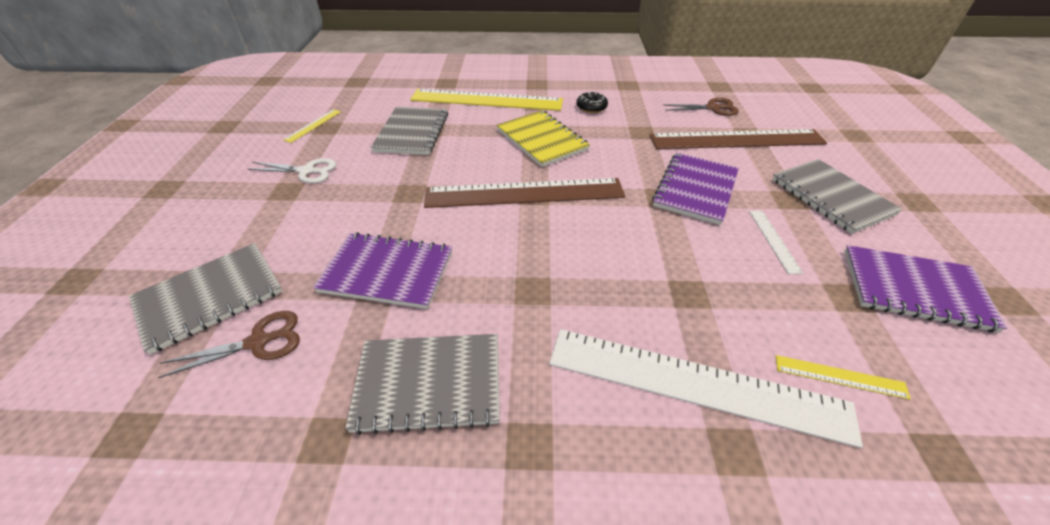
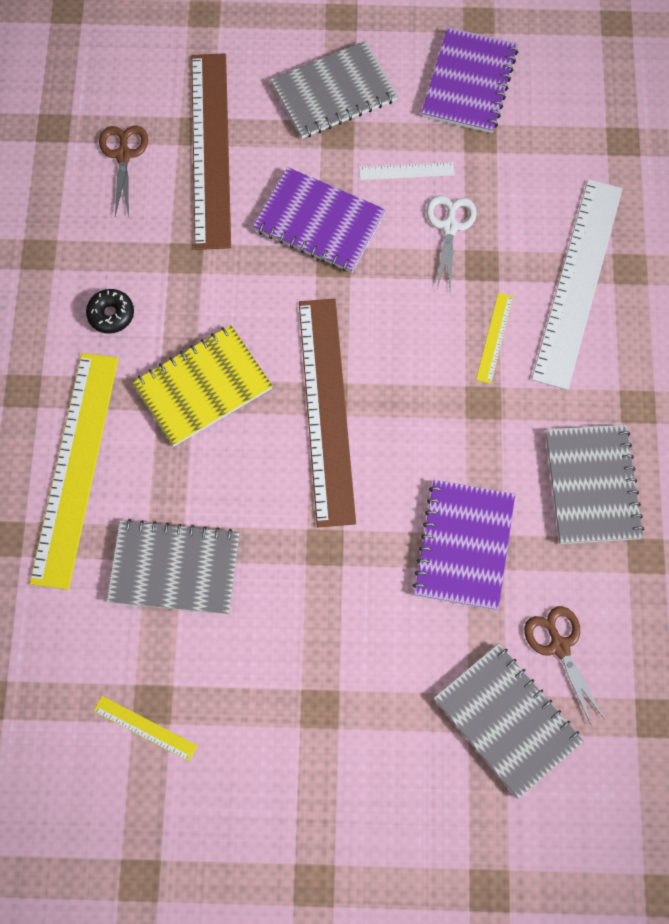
camera: 90 degrees left, 25 degrees up
(306, 171) = (275, 695): white scissors -> white scissors (449, 227)
(840, 376) = (564, 178): yellow ruler -> yellow ruler (494, 338)

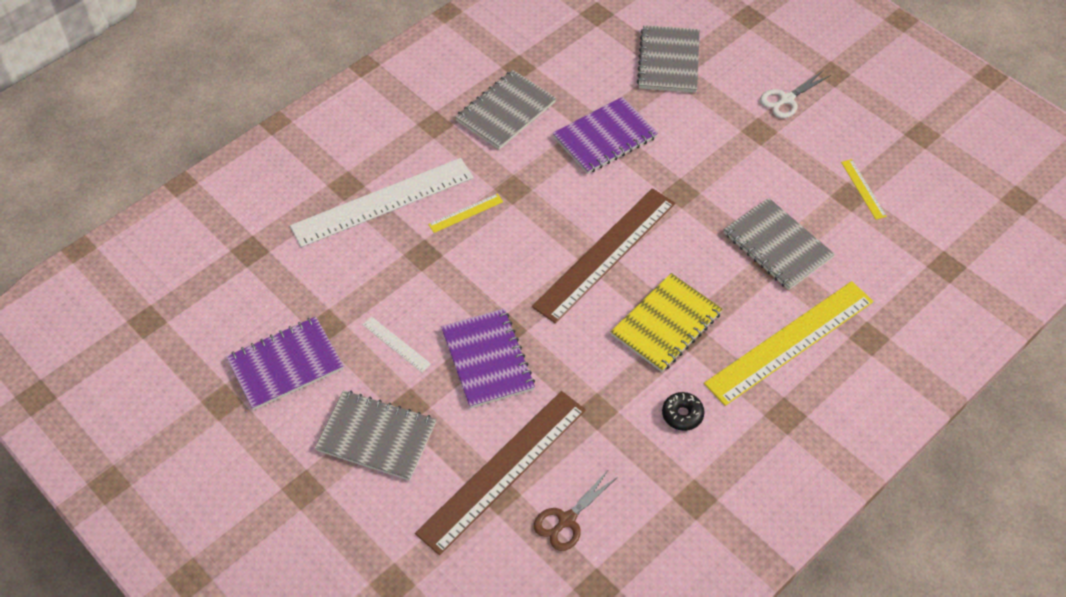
camera: 135 degrees left, 15 degrees down
(202, 387) = (666, 324): yellow notebook -> yellow notebook turned 60 degrees counterclockwise
(449, 227) = (413, 290): white scissors -> white scissors (786, 99)
(559, 646) = (608, 67): brown scissors -> none

